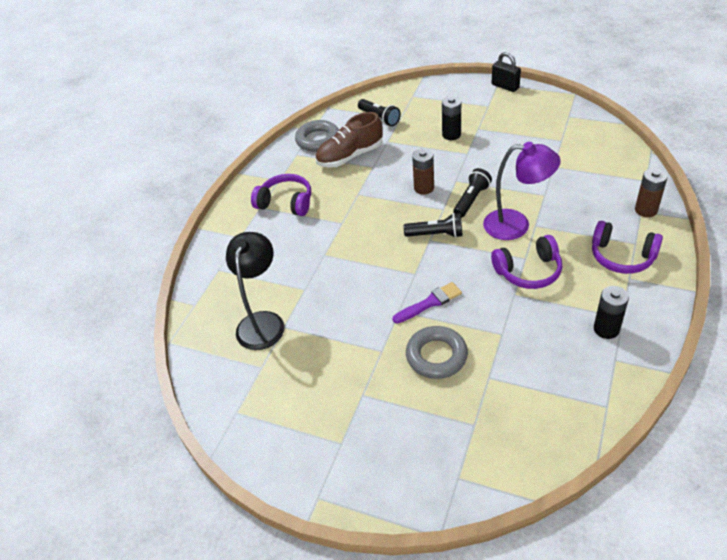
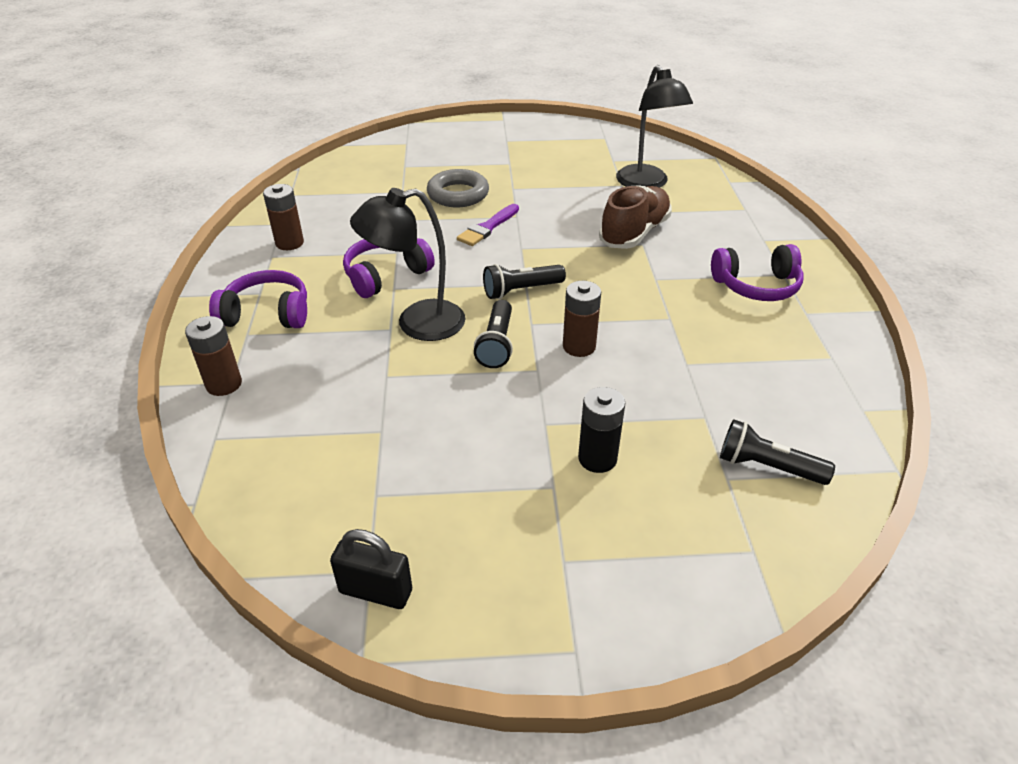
camera: 150 degrees right, 5 degrees down
(318, 140) = (828, 391): grey ring -> none
(350, 156) = (741, 373): brown shoe -> brown shoe (634, 233)
(505, 86) = (551, 645): black padlock -> black padlock (375, 591)
(516, 225) = (417, 323): purple lamp -> black lamp
(606, 329) = (289, 243): black battery -> brown battery

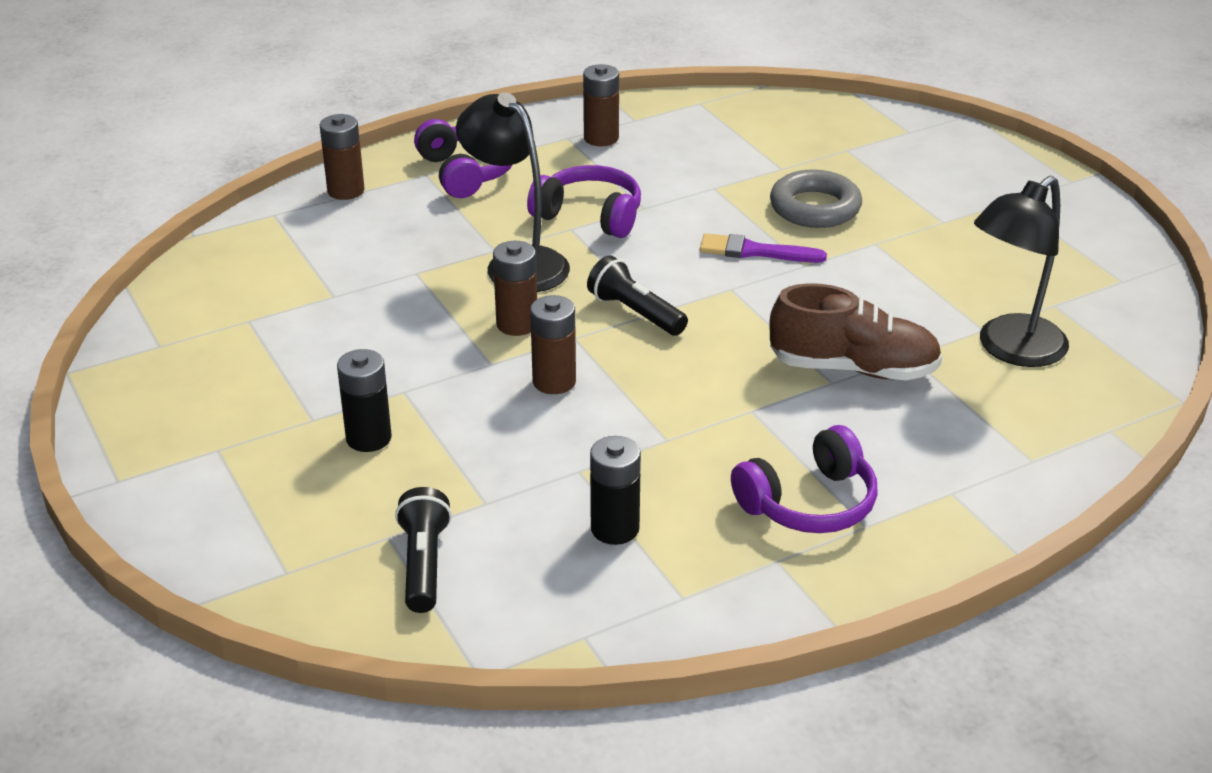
camera: 65 degrees right, 5 degrees down
(375, 591) = (139, 356): black padlock -> none
(497, 344) = (517, 324): black flashlight -> brown battery
(756, 286) = (809, 503): purple headphones -> purple headphones turned 90 degrees counterclockwise
(756, 365) = (615, 529): none -> black battery

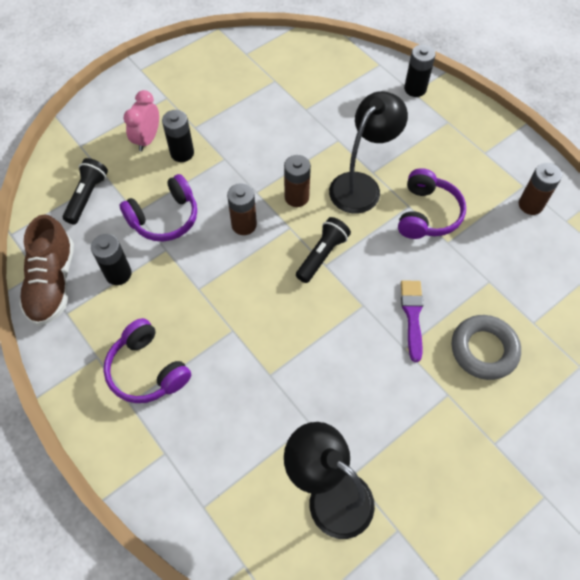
camera: 80 degrees right, 25 degrees up
(314, 479) = (147, 139): none -> pink clock
(346, 191) = (415, 89): brown battery -> black battery
(423, 564) = (87, 196): black flashlight -> black flashlight turned 60 degrees counterclockwise
(466, 172) = (457, 140): purple headphones -> purple headphones (165, 218)
(853, 368) = (286, 387): brown shoe -> brown shoe (53, 283)

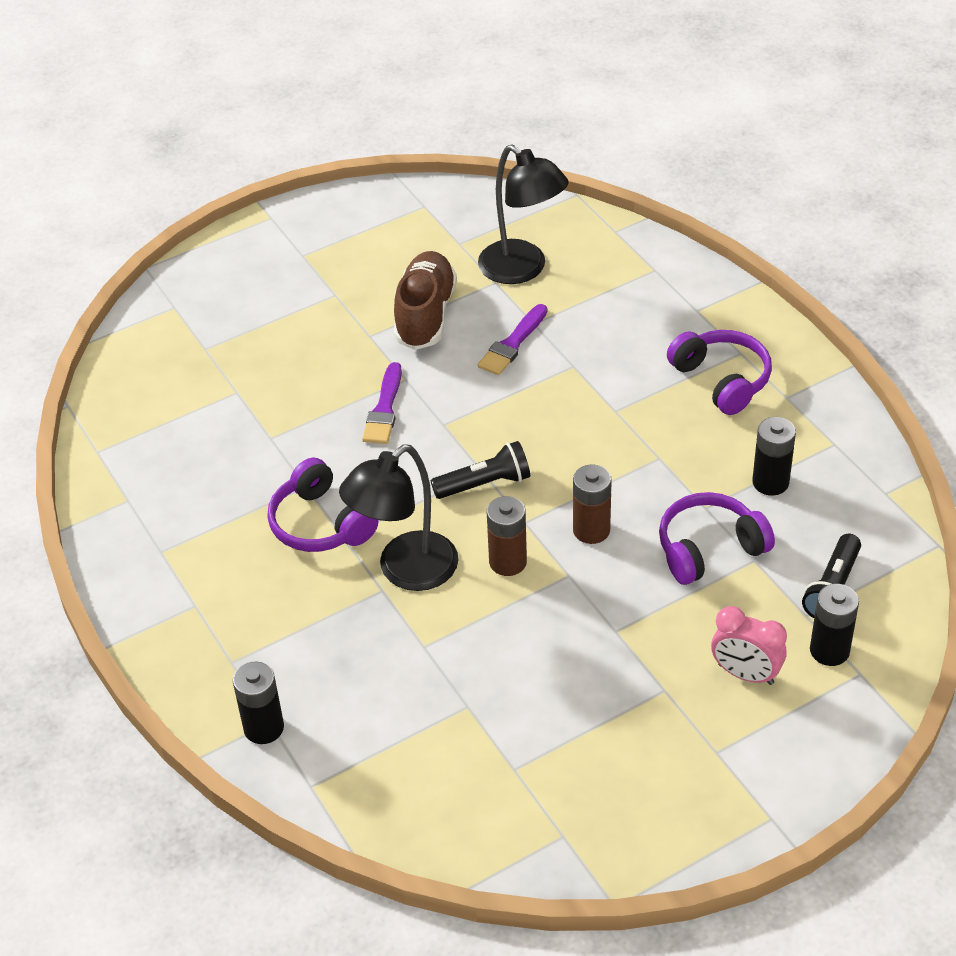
camera: 170 degrees left, 15 degrees down
(53, 283) = (860, 478): brown shoe -> brown shoe (425, 315)
(147, 139) = (745, 674): pink clock -> pink clock turned 90 degrees clockwise
(182, 153) = (685, 645): black battery -> black battery (829, 650)
(322, 255) = (485, 484): black flashlight -> black flashlight turned 150 degrees counterclockwise
(324, 395) = (512, 344): none -> purple brush
(427, 214) = (320, 524): purple headphones -> purple headphones turned 60 degrees counterclockwise
(484, 350) = (310, 371): grey ring -> none
(530, 205) = (166, 524): brown battery -> none

